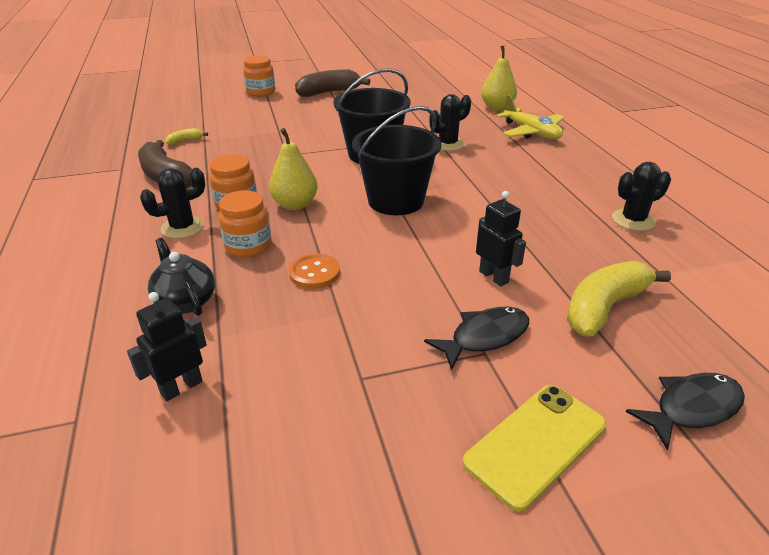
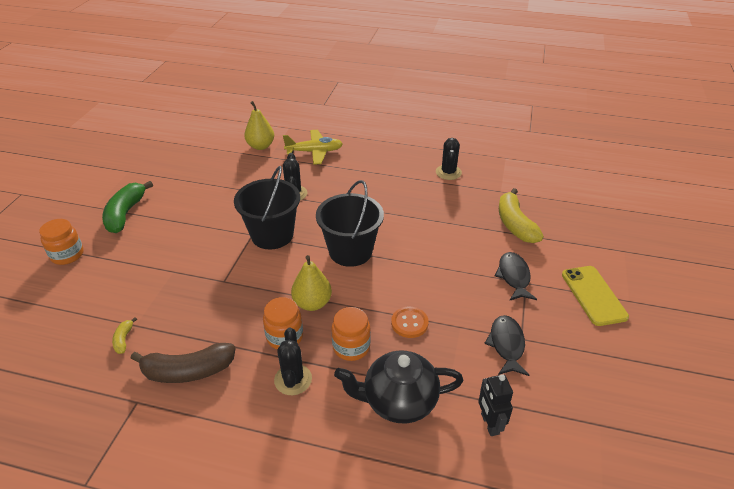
camera: 60 degrees left, 5 degrees up
(185, 301) = (398, 401): black teapot -> black teapot, size x1.53
(328, 92) = (125, 214): brown banana -> green banana
(494, 277) = (465, 248): black robot -> none
(691, 408) = (593, 238): black fish -> black fish (506, 345)

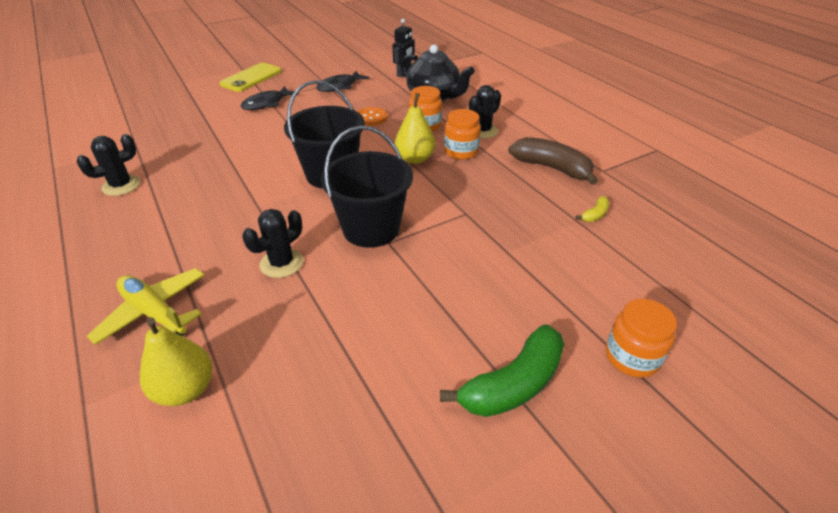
camera: 135 degrees left, 0 degrees up
(515, 224) = (191, 123): yellow banana -> none

